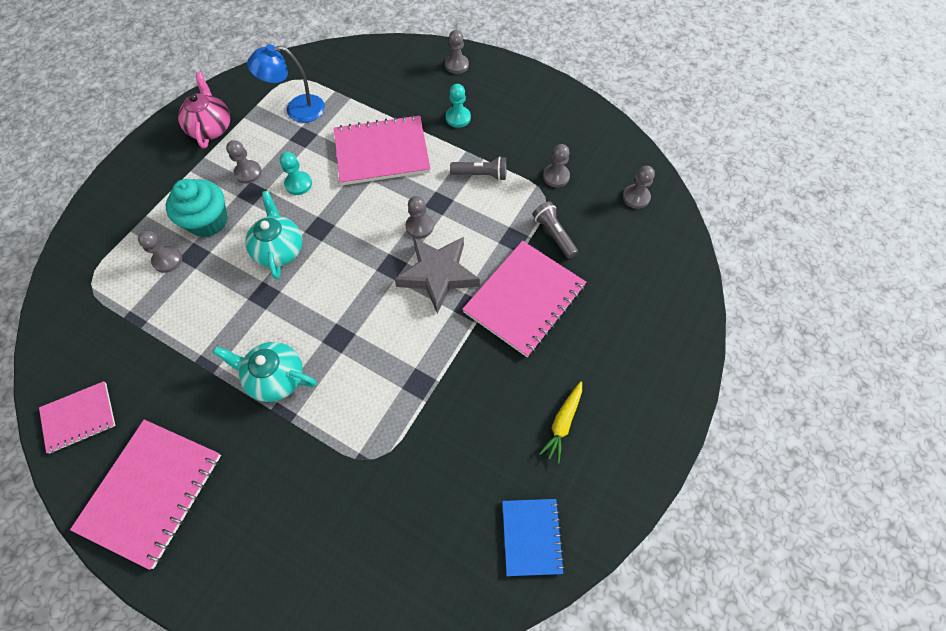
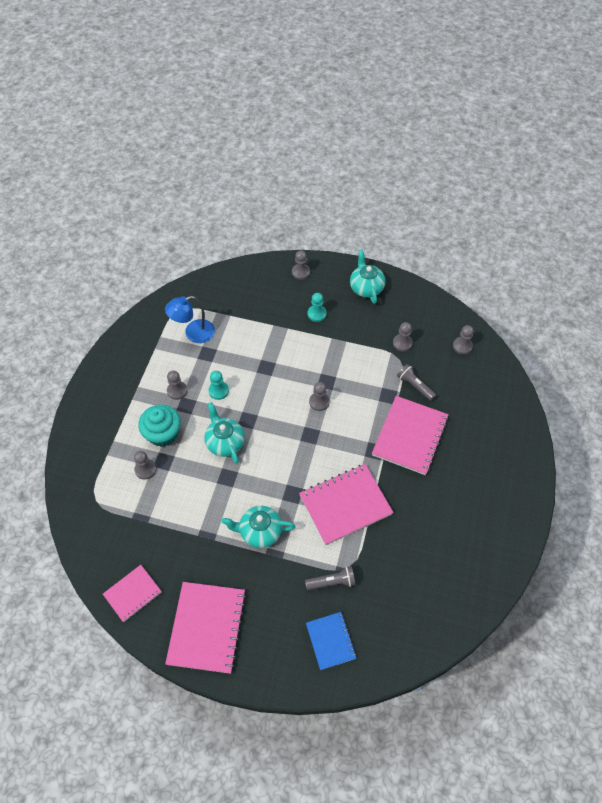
camera: 15 degrees left, 5 degrees down
(211, 128) = (133, 362): pink teapot -> none
(382, 152) = (271, 353): pink notebook -> pink notebook (345, 505)
(438, 275) = (345, 433): grey star -> none
(481, 175) = (349, 354): grey flashlight -> grey flashlight (332, 582)
(531, 536) = (466, 587): blue notebook -> blue notebook (330, 641)
(532, 99) = (366, 287): none -> turquoise teapot
(562, 423) = (462, 512): yellow carrot -> none

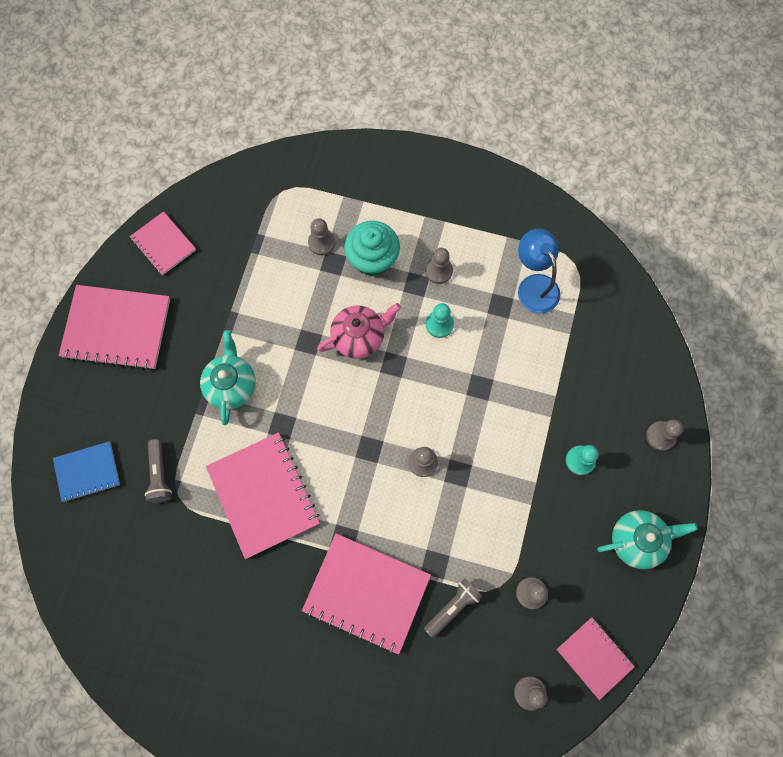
camera: 90 degrees right, 15 degrees up
(225, 442) = (359, 336): turquoise teapot -> pink teapot
(438, 313) = (594, 657): none -> pink notebook

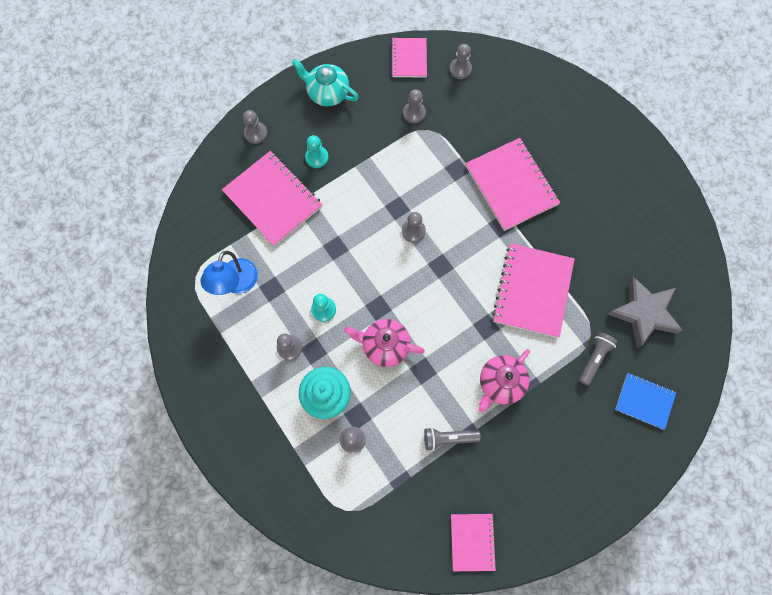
camera: 140 degrees left, 0 degrees up
(117, 328) = (555, 497): pink notebook -> pink notebook (273, 199)
(139, 560) = (644, 313): none -> grey star
(231, 385) = (500, 383): turquoise teapot -> pink teapot
(453, 607) = (466, 140): grey flashlight -> grey flashlight (448, 438)

